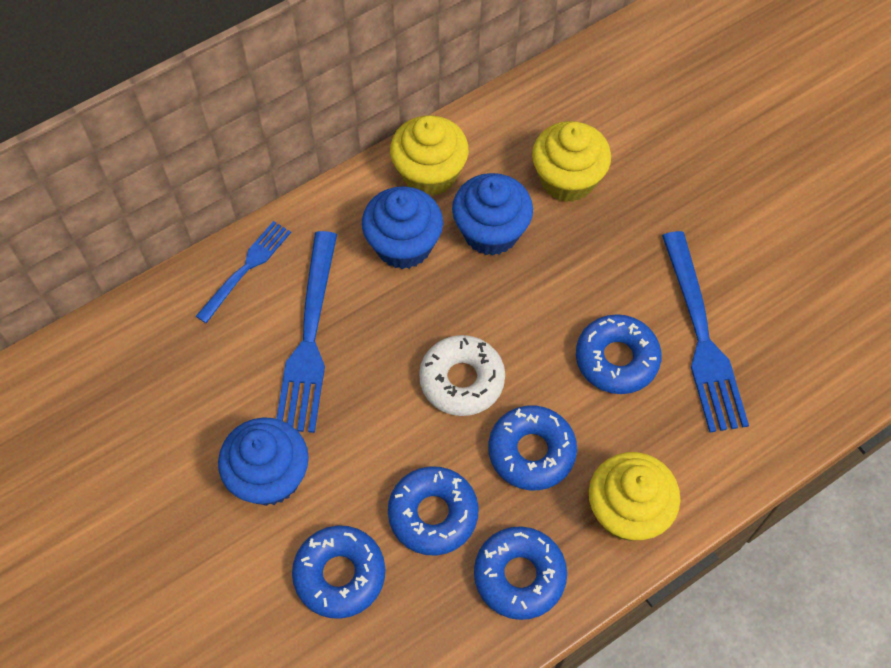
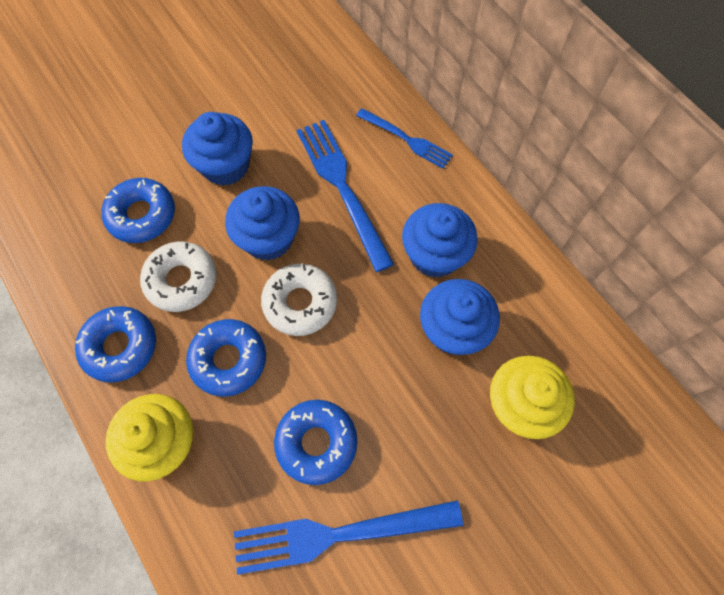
camera: 90 degrees right, 5 degrees up
(309, 339) = (341, 186): blue fork -> blue fork turned 60 degrees clockwise
(378, 418) = (268, 238): none -> blue cupcake
(429, 174) = (513, 276): yellow cupcake -> none
(433, 514) = (181, 280): blue donut -> white donut

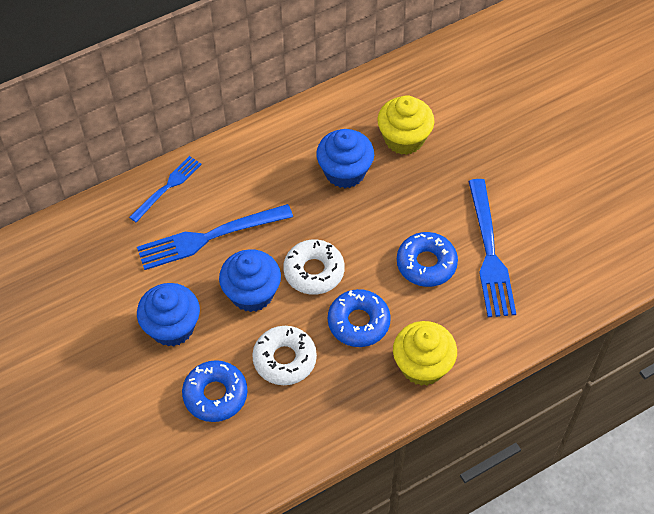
camera: 85 degrees left, 10 degrees down
(120, 346) = (341, 403): blue donut -> none
(434, 255) = (281, 177): blue cupcake -> none

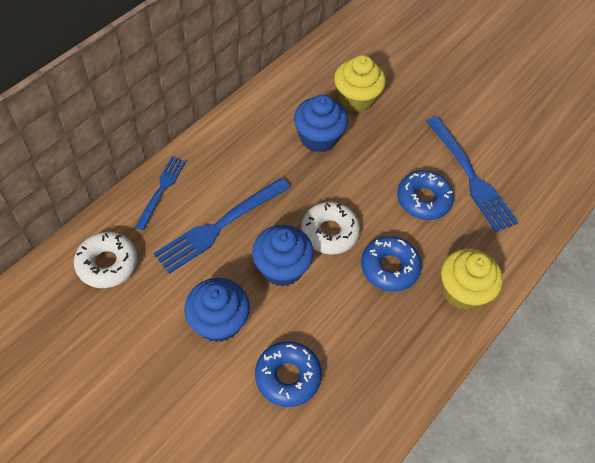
camera: 25 degrees left, 0 degrees up
(284, 359) = (338, 321): white donut -> white donut (107, 264)

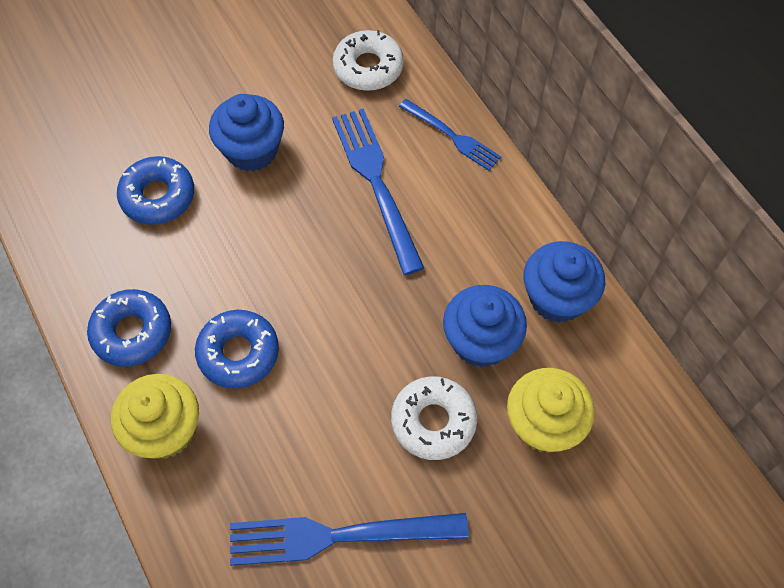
camera: 115 degrees right, 5 degrees up
(281, 268) = (291, 231): blue cupcake -> blue cupcake (557, 298)
(329, 232) = (319, 301): white donut -> white donut (433, 421)
(423, 199) = (323, 444): blue donut -> blue donut (132, 332)

